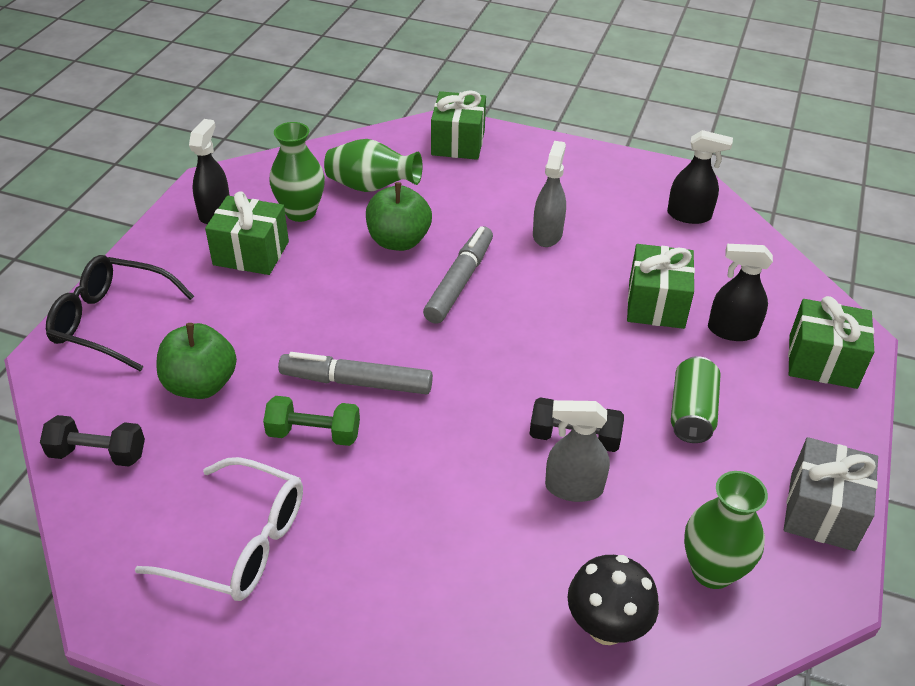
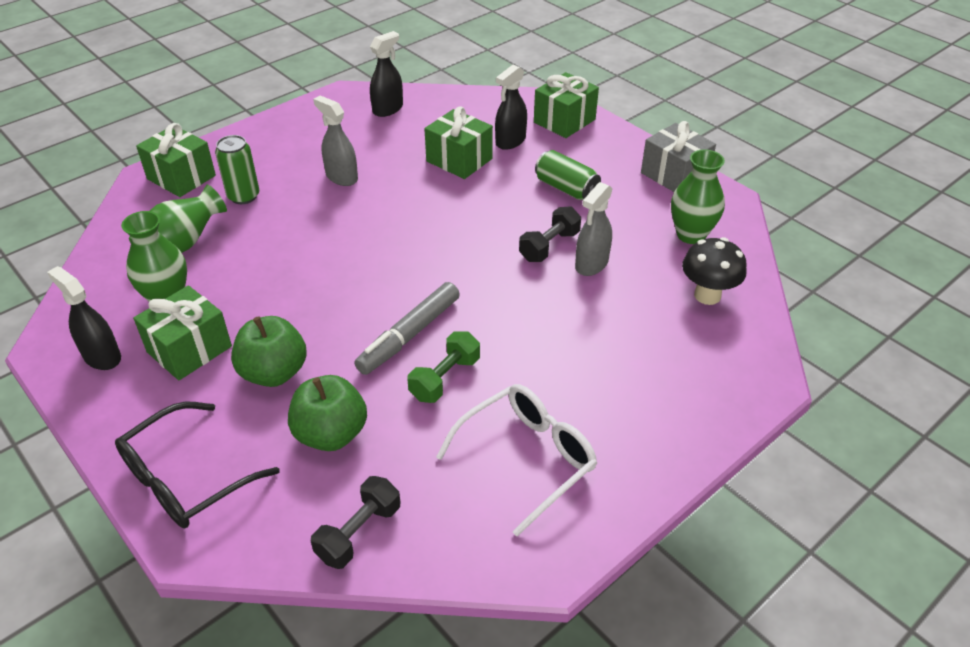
camera: 60 degrees left, 0 degrees up
(398, 241) = (268, 254): green apple -> green apple (274, 372)
(459, 282) = (349, 240): grey marker -> none
(464, 189) = (243, 196): none -> green can

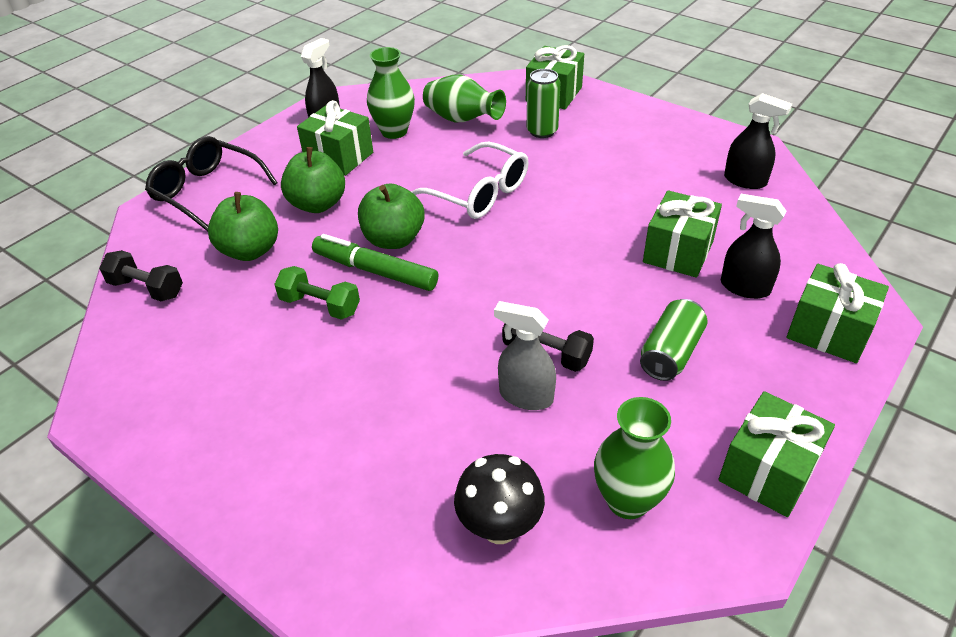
camera: 80 degrees right, 0 degrees up
(341, 177) = (600, 178): grey spray bottle -> none
(366, 318) = (393, 239): none -> green apple
(409, 335) = (375, 271): grey marker -> green marker
(527, 458) = (219, 380): white glasses -> white glasses (479, 193)
(674, 175) = (768, 471): grey gift -> green gift

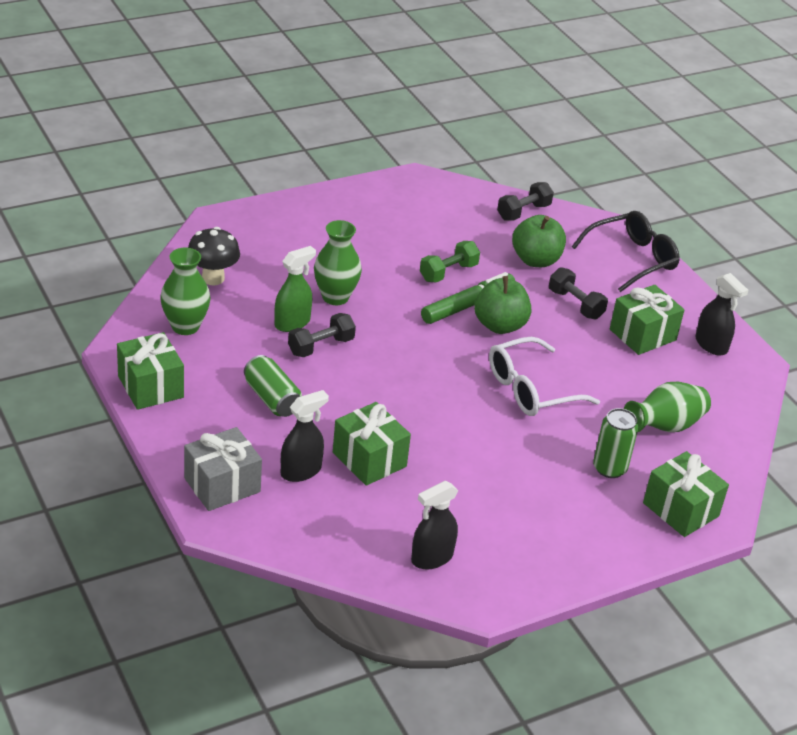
camera: 110 degrees right, 5 degrees down
(317, 204) = (575, 304): green apple -> black dumbbell
(394, 131) = (668, 378): green vase -> green vase (335, 297)
(525, 396) = (292, 323): grey spray bottle -> green spray bottle
(828, 331) = (222, 485): green gift -> grey gift

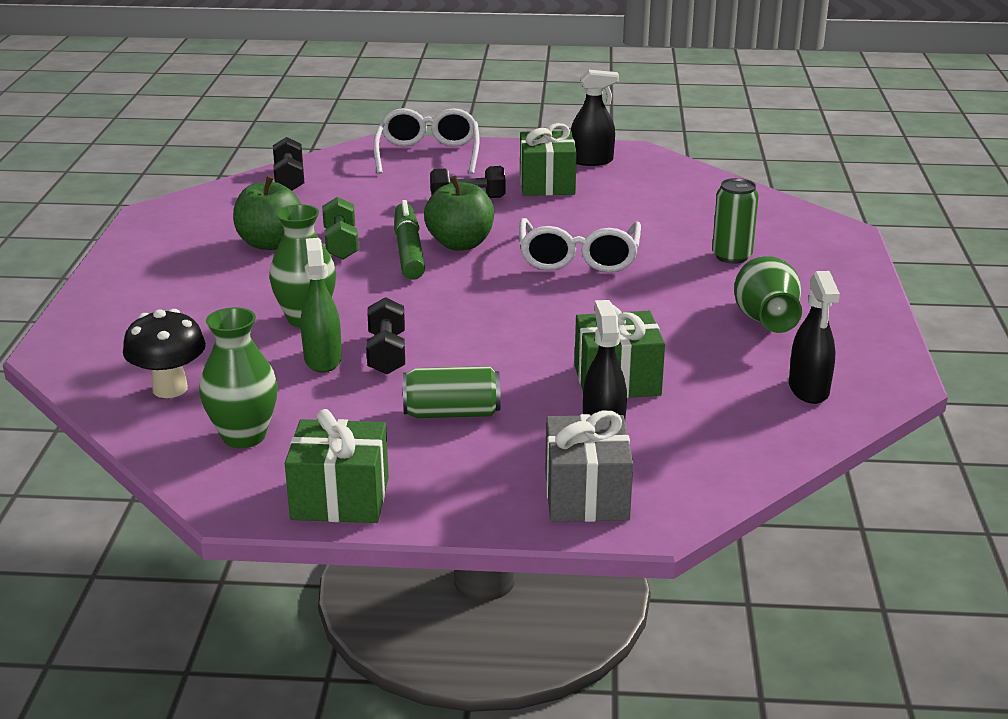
camera: 55 degrees left, 10 degrees down
(536, 260) = (375, 196): green apple -> green apple (270, 243)
(632, 259) = (428, 154): black glasses -> white glasses
(664, 426) = (690, 214): green vase -> green vase (765, 321)
(680, 509) = (814, 242): green gift -> none

